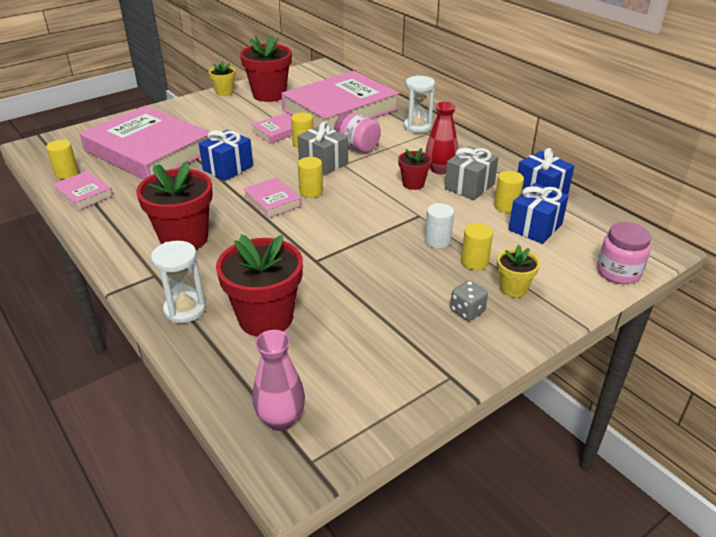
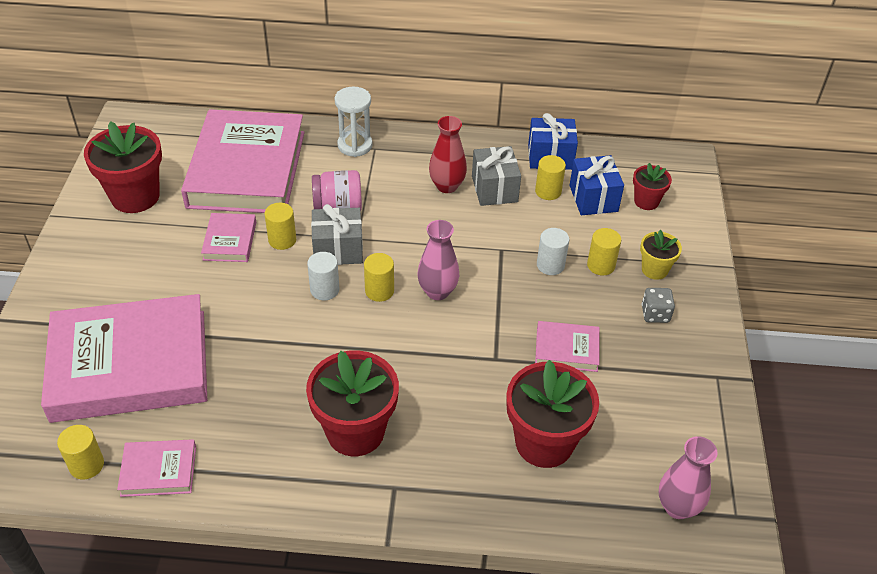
camera: 50 degrees left, 10 degrees up
(185, 309) = (475, 493): white hourglass -> none
(224, 92) = (74, 226): yellow flower pot -> none
(228, 168) = (257, 323): blue gift -> none
(272, 201) = (363, 328): pink book -> pink book (566, 349)
(284, 174) = (324, 290): none -> white cylinder
(342, 211) = (437, 291): none -> pink vase
(413, 184) = (449, 218): red flower pot -> red flower pot (646, 201)
(618, 272) = (691, 202): pink jar -> none

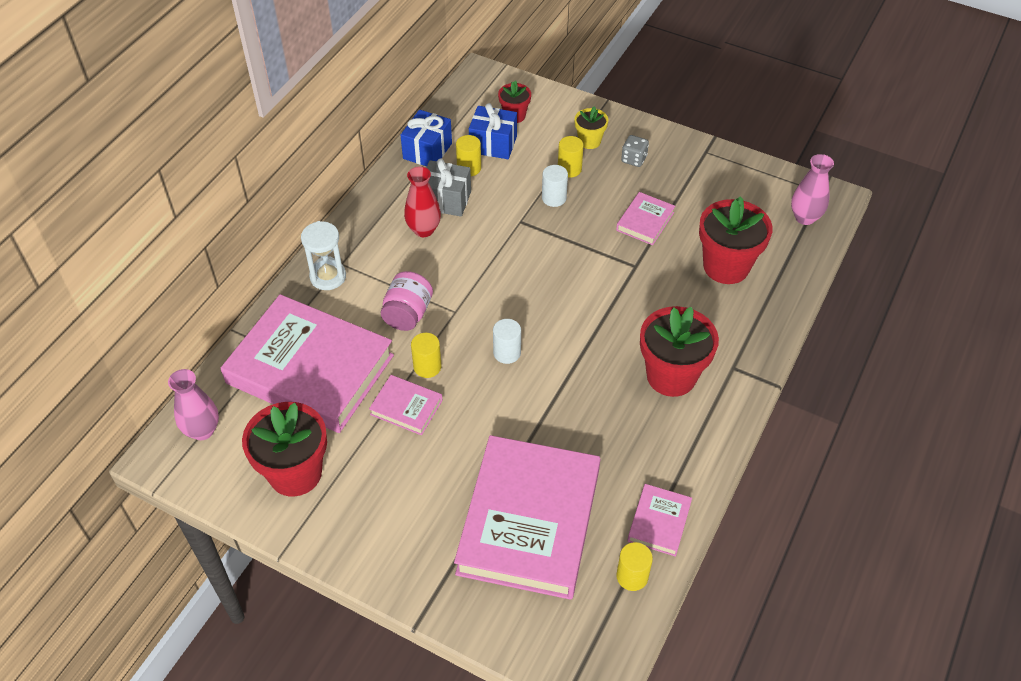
camera: 65 degrees left, 5 degrees up
(338, 249) = (462, 329): grey gift -> none
(379, 291) = (527, 315): yellow cylinder -> none
(437, 291) = (547, 277): pink vase -> pink vase (202, 430)

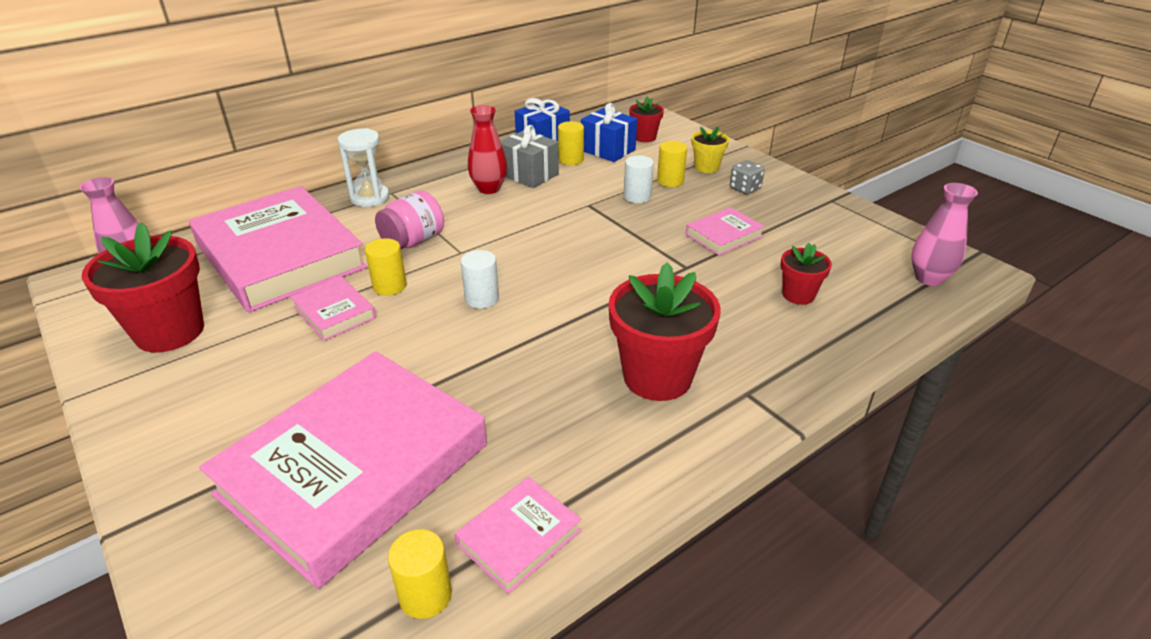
camera: 25 degrees right, 15 degrees down
(726, 266) = (798, 295): red flower pot -> red flower pot, size x0.53

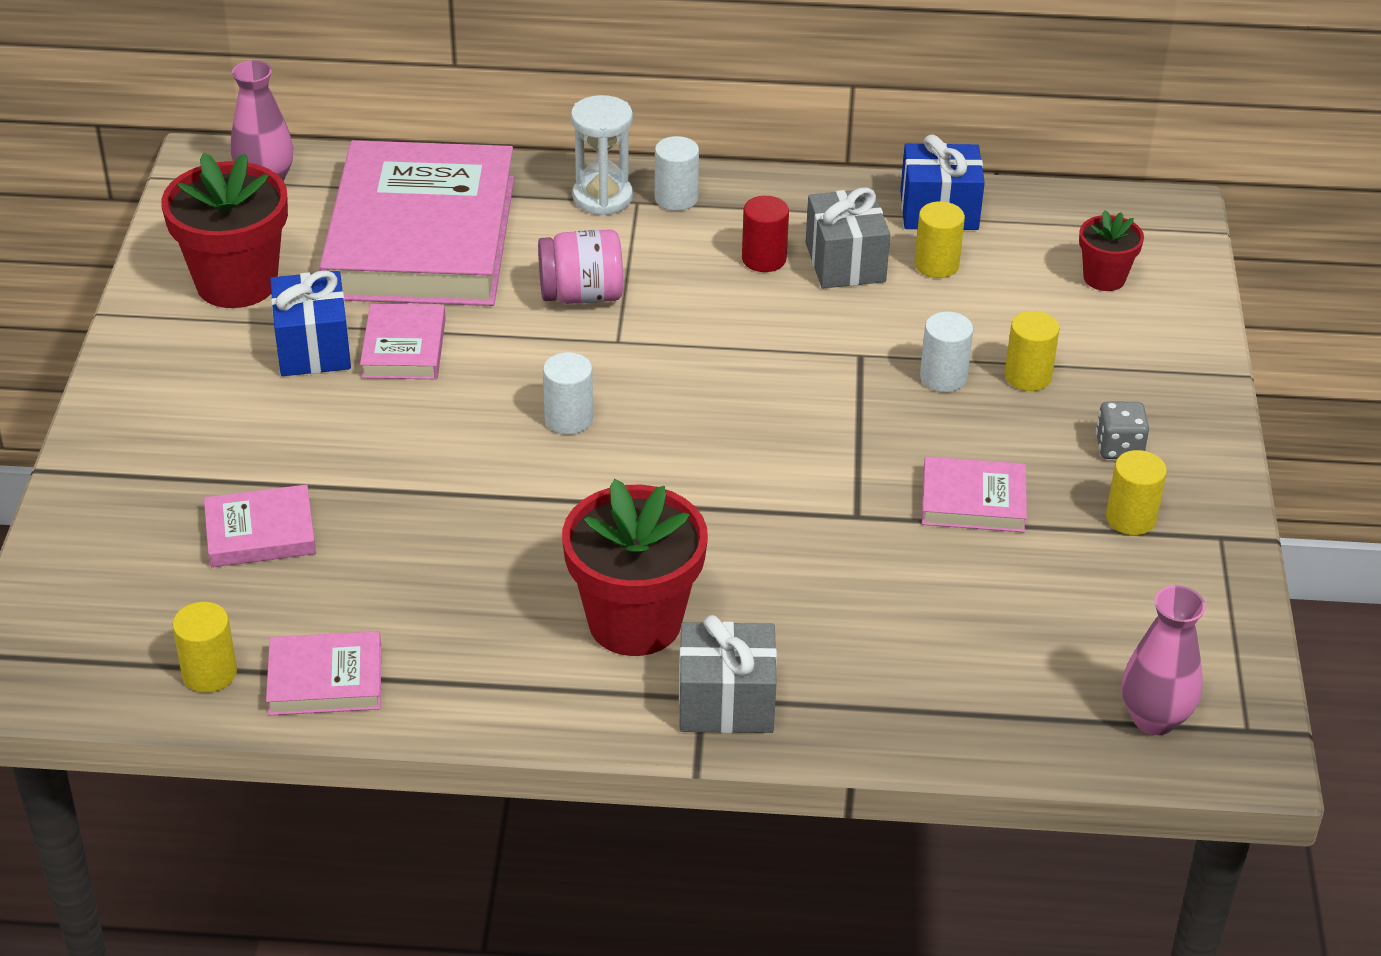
camera: 40 degrees right, 5 degrees up
(355, 469) = (260, 533): pink book -> pink book, size x0.43
(389, 286) = (491, 345): yellow cylinder -> yellow cylinder (1130, 518)
(411, 183) = (676, 198): none -> white cylinder
(489, 188) = (764, 259): red vase -> red cylinder
(608, 150) = (1013, 274): blue gift -> blue gift (313, 348)
(706, 167) = (1118, 381): yellow flower pot -> none
(761, 388) = (726, 702): none -> grey gift
(798, 295) = (939, 633): red flower pot -> none

